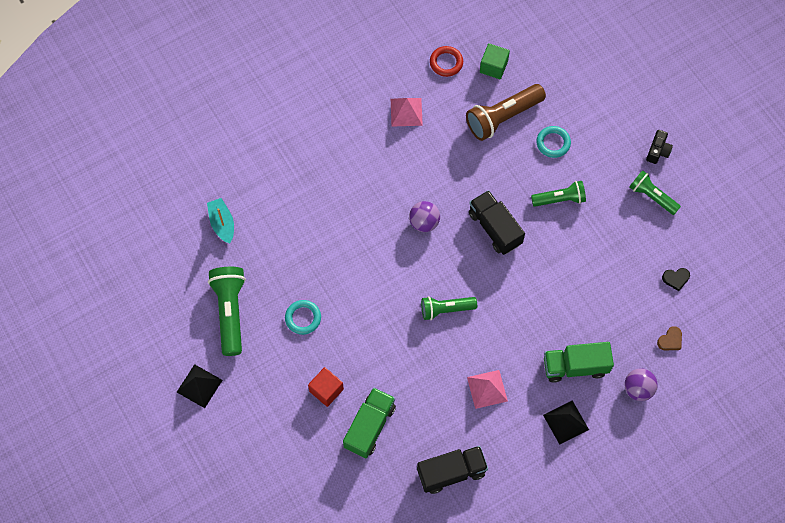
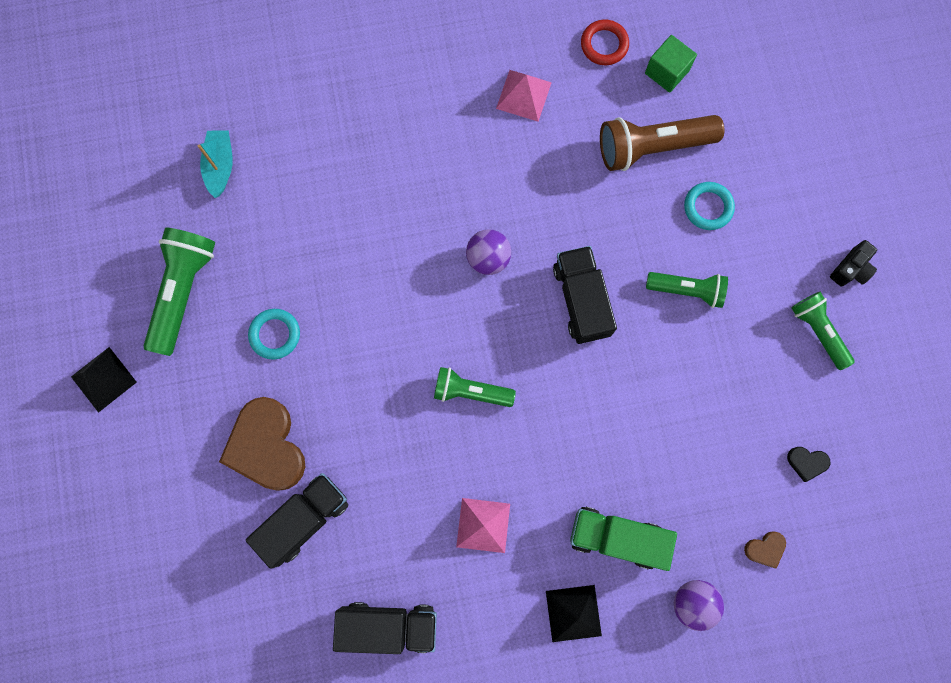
camera: 20 degrees right, 10 degrees up
(326, 390) = (266, 446): red cube -> brown heart
(369, 426) = (304, 519): green truck -> black truck

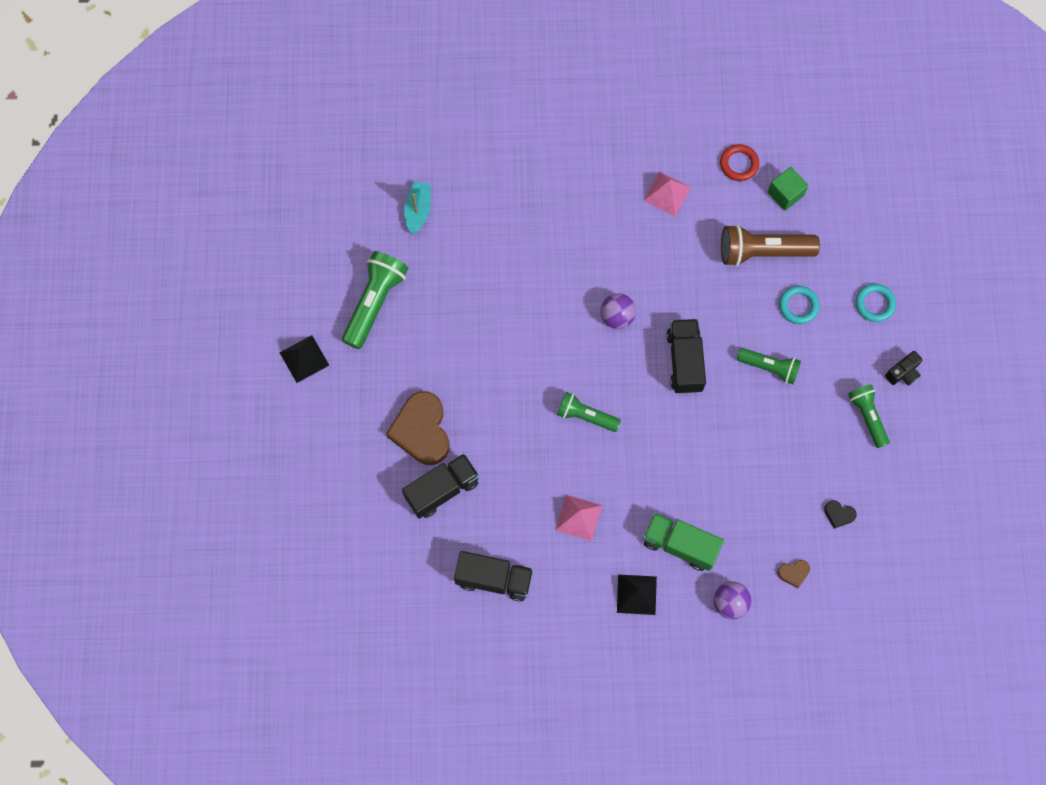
camera: 10 degrees right, 5 degrees down
(275, 334) = (441, 347): turquoise ring -> turquoise ring (874, 304)

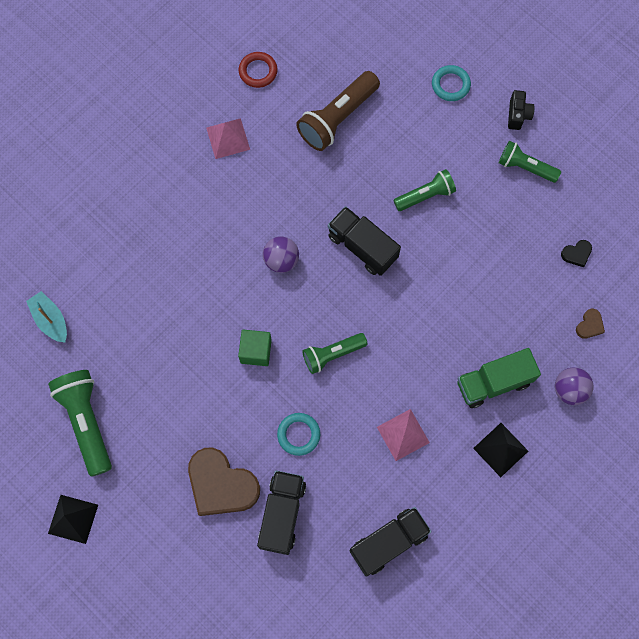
camera: 45 degrees left, 0 degrees up
(785, 194) = (312, 63): green cube -> green cube (256, 351)
(798, 306) = (401, 134): turquoise ring -> turquoise ring (298, 434)

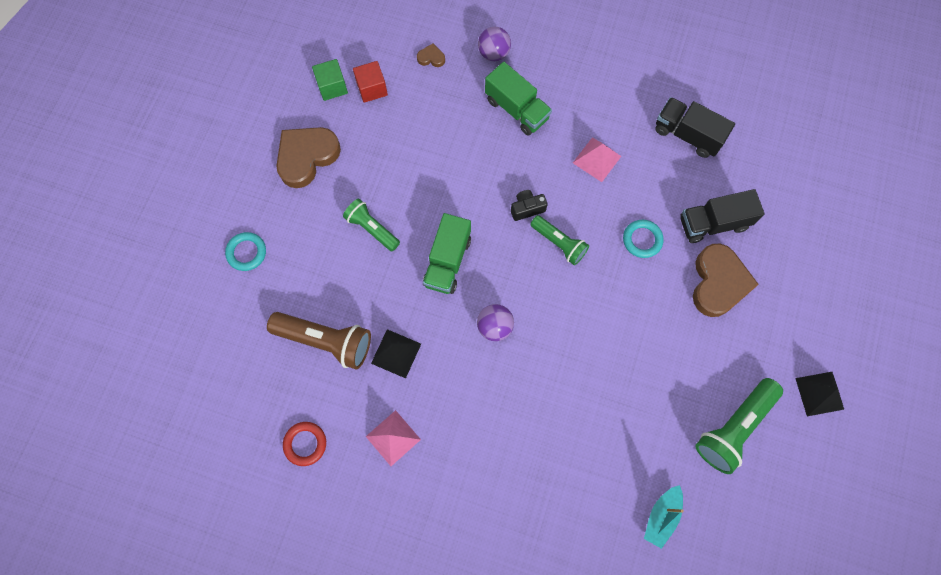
camera: 115 degrees left, 0 degrees up
(256, 351) = (590, 309): green cube -> green cube (332, 87)
(362, 247) = (447, 261): black truck -> green truck
(500, 449) = (569, 84): black pyramid -> black pyramid (396, 353)
(518, 115) = (255, 182): black camera -> black camera (527, 208)
(525, 167) = (306, 157): green flashlight -> brown heart
(576, 254) = (372, 88): black heart -> red cube

